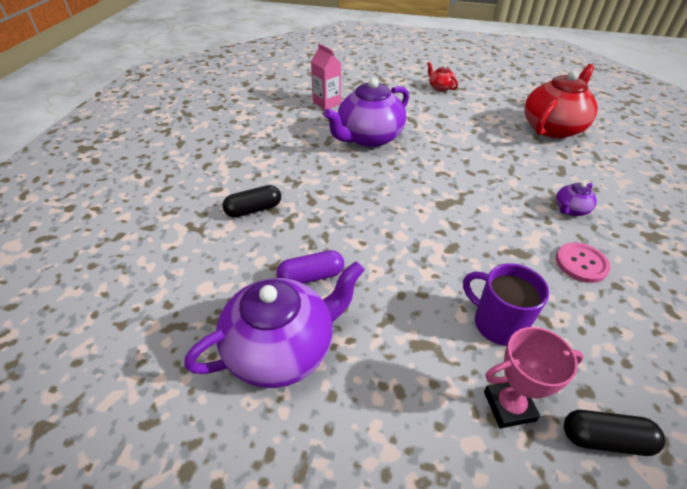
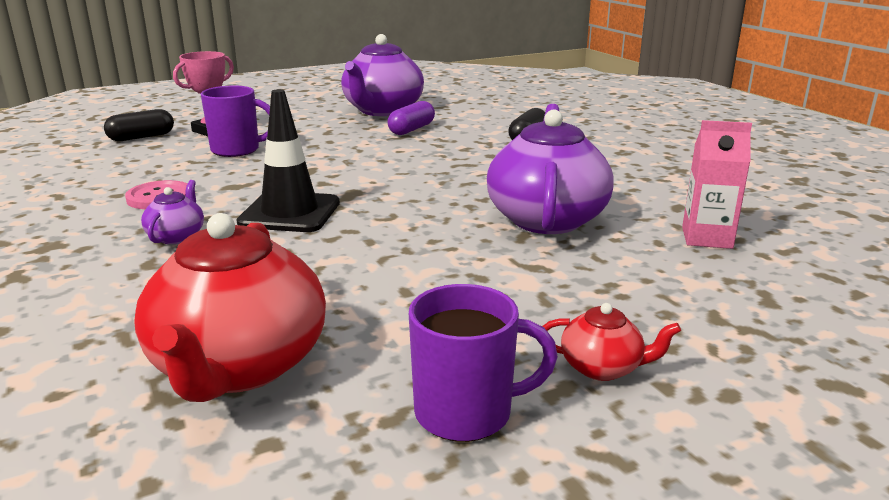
camera: 140 degrees right, 20 degrees down
(490, 93) = (466, 413): none -> purple mug
(495, 201) = (290, 213): none -> black traffic cone

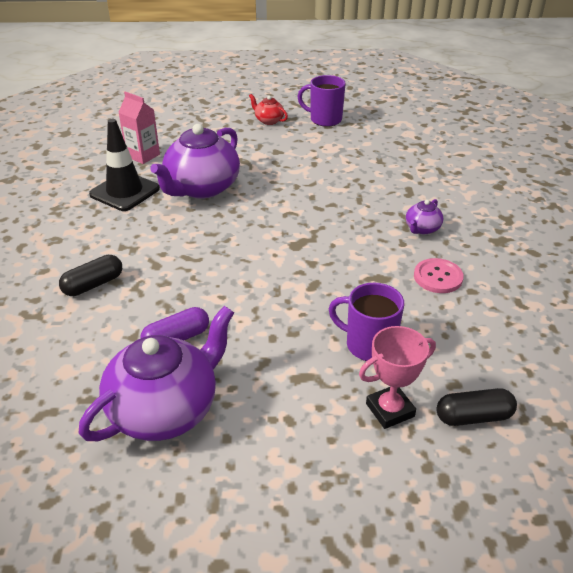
camera: 155 degrees left, 15 degrees up
(239, 366) = (394, 149): red teapot -> none
(290, 213) = (348, 233): black traffic cone -> black traffic cone (124, 191)

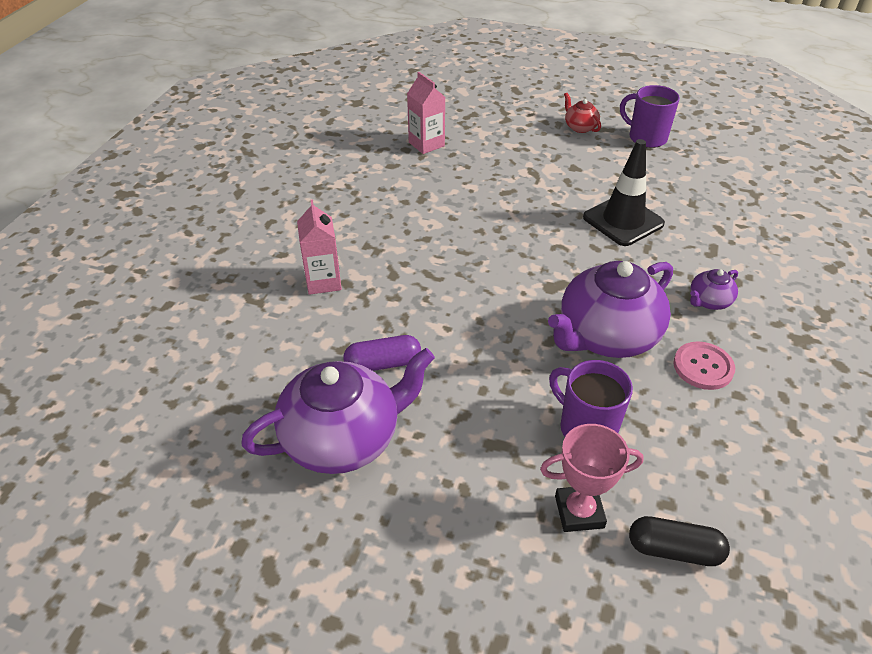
camera: 20 degrees right, 5 degrees up
(93, 285) = (323, 281): black capsule -> pink carton
(124, 191) = (392, 183): black traffic cone -> black traffic cone (623, 220)
(202, 188) = (474, 195): purple teapot -> purple teapot (606, 336)

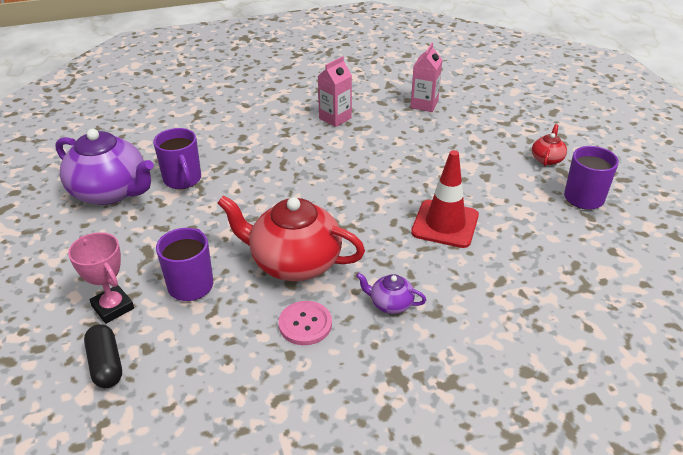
camera: 55 degrees right, 5 degrees down
(323, 281) = (235, 129): pink carton -> pink carton (335, 118)
(383, 363) = (183, 180): purple capsule -> purple mug
(606, 336) = (294, 262): purple teapot -> red teapot
(623, 220) = (445, 224): black traffic cone -> red traffic cone

